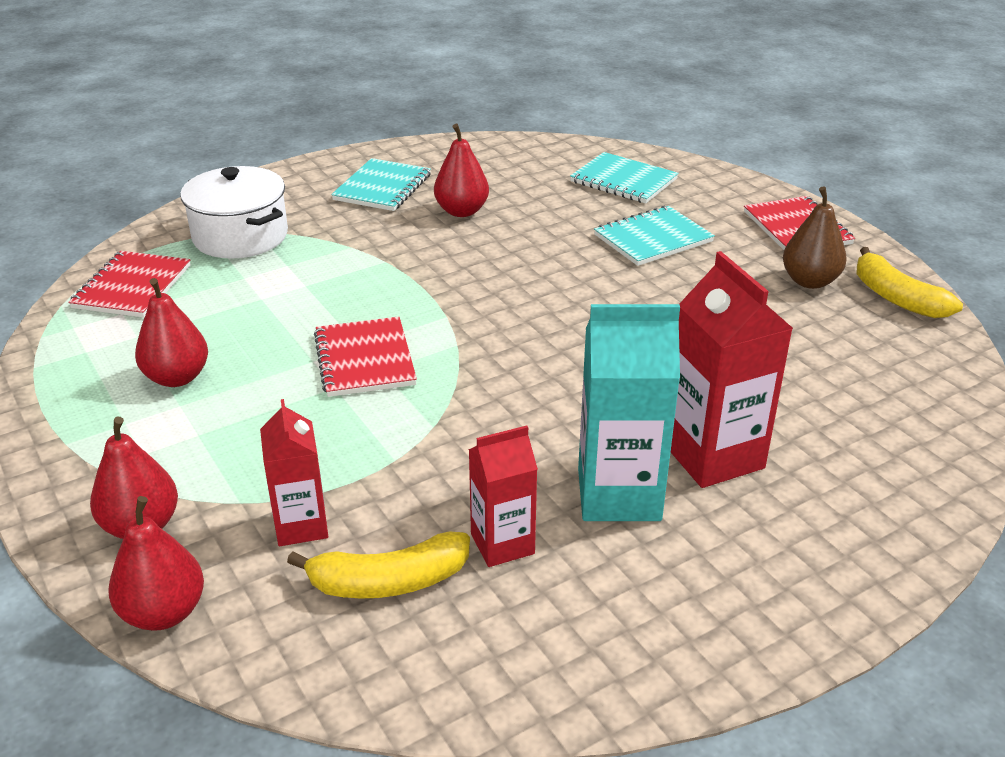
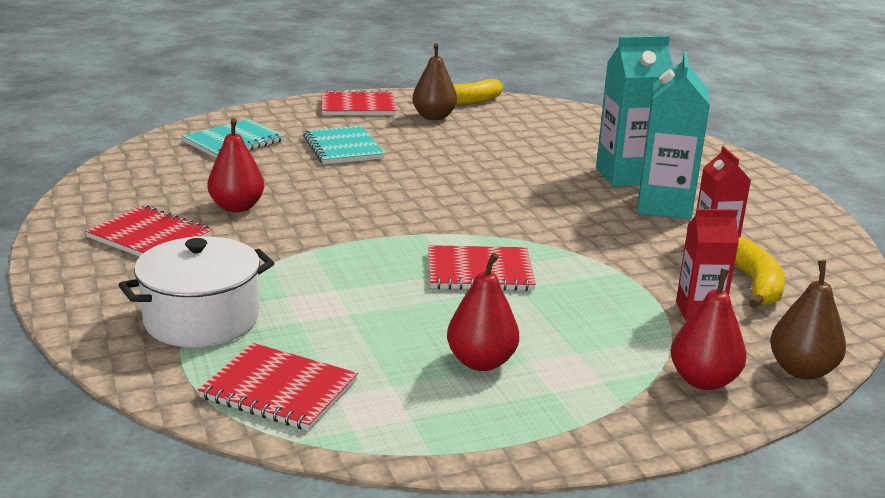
camera: 80 degrees left, 10 degrees down
(164, 613) = (801, 370): red pear -> brown pear
(383, 187) = (150, 237): turquoise notebook -> red notebook
(713, 456) = (627, 176): red carton -> turquoise carton

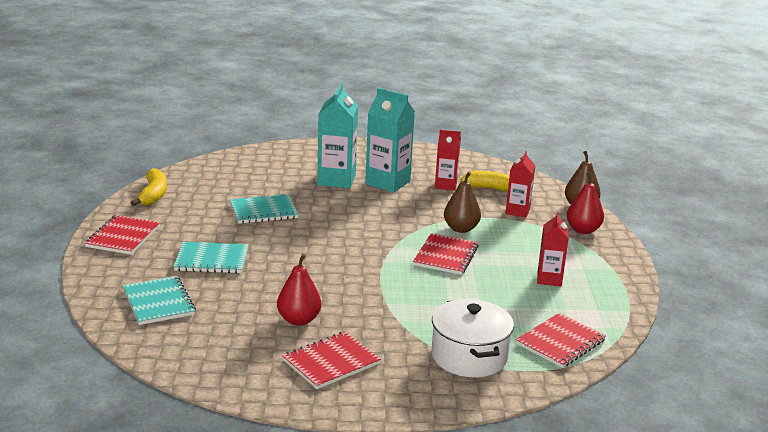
camera: 70 degrees left, 0 degrees up
(434, 117) = (176, 213): brown pear -> brown pear (461, 229)
(481, 362) = (549, 279): red pear -> red carton
(487, 152) = (264, 211): none -> turquoise notebook

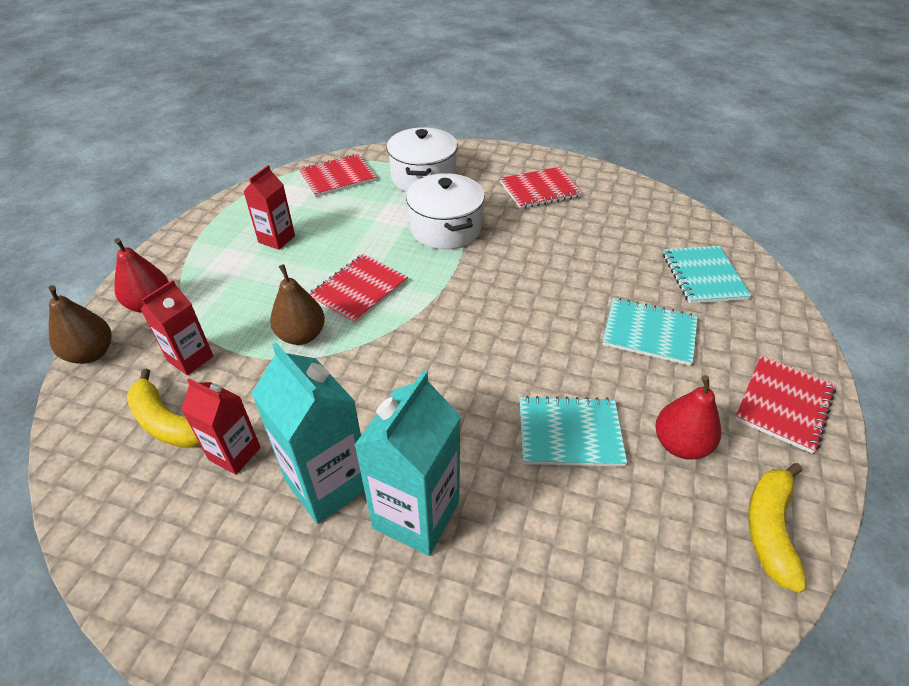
camera: 160 degrees left, 20 degrees up
(299, 320) = (558, 233): red pear -> red pear (680, 444)
(409, 308) = (445, 229): none -> white pot

